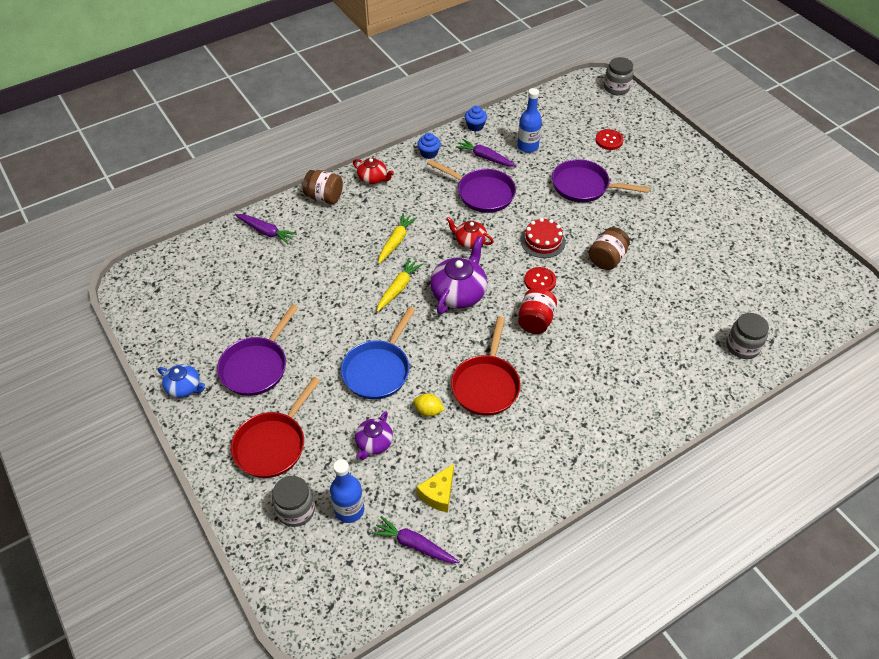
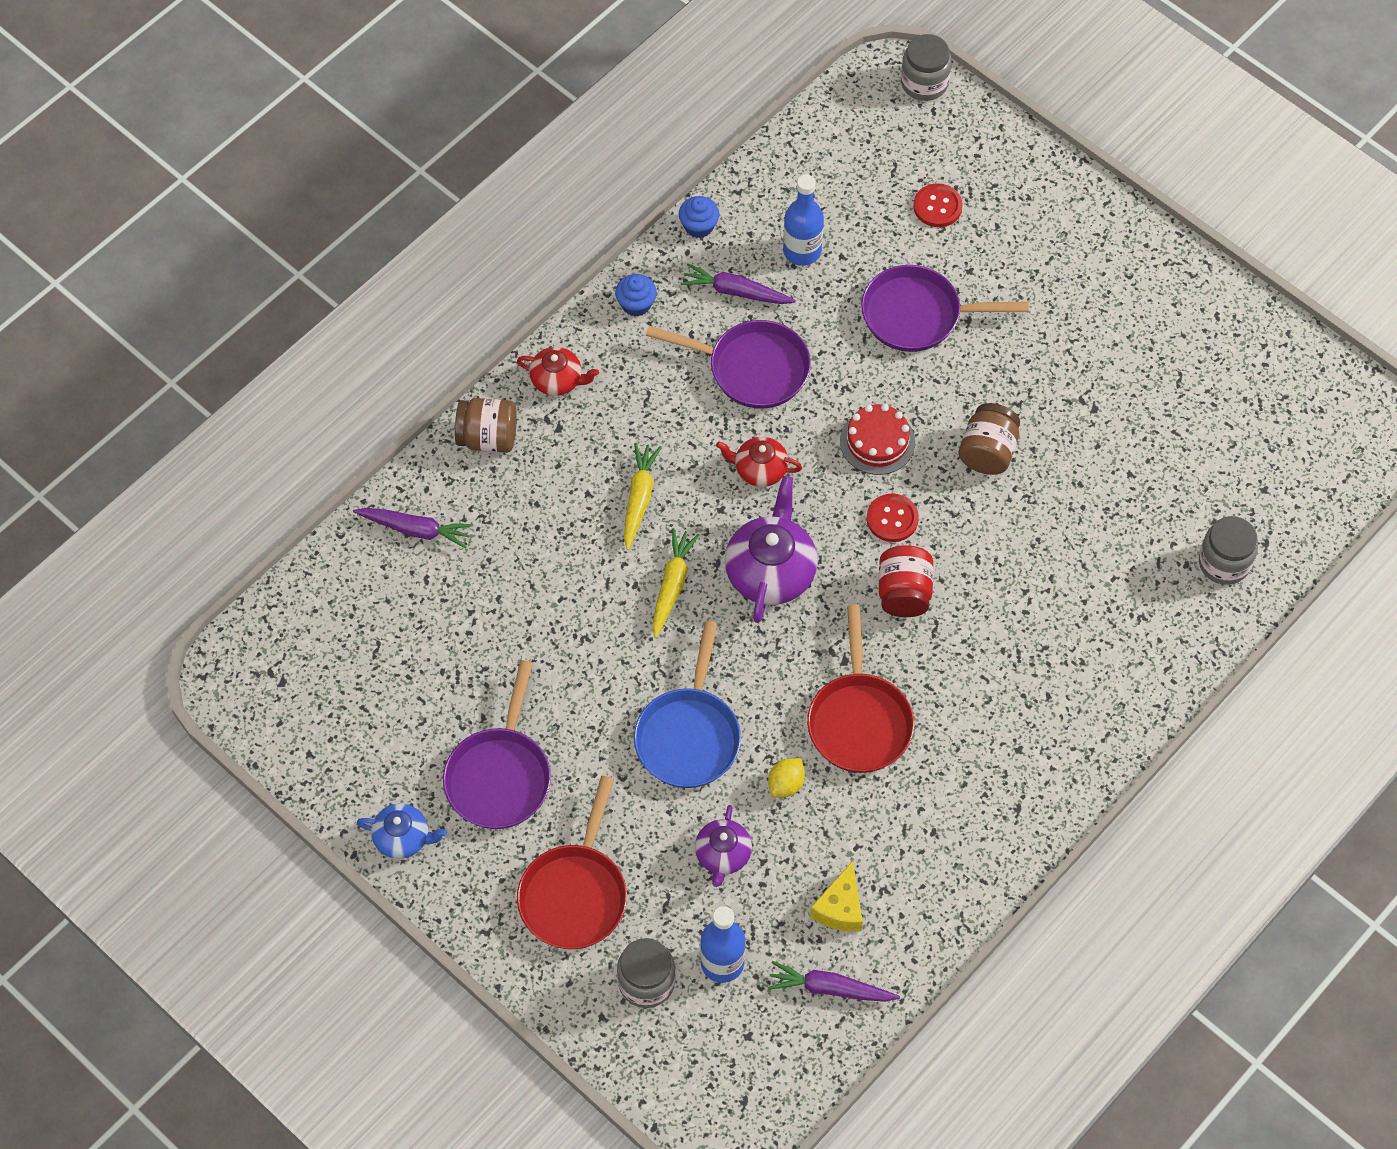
camera: 15 degrees left, 10 degrees up
(428, 411) = (786, 784): yellow lemon -> yellow lemon turned 60 degrees counterclockwise

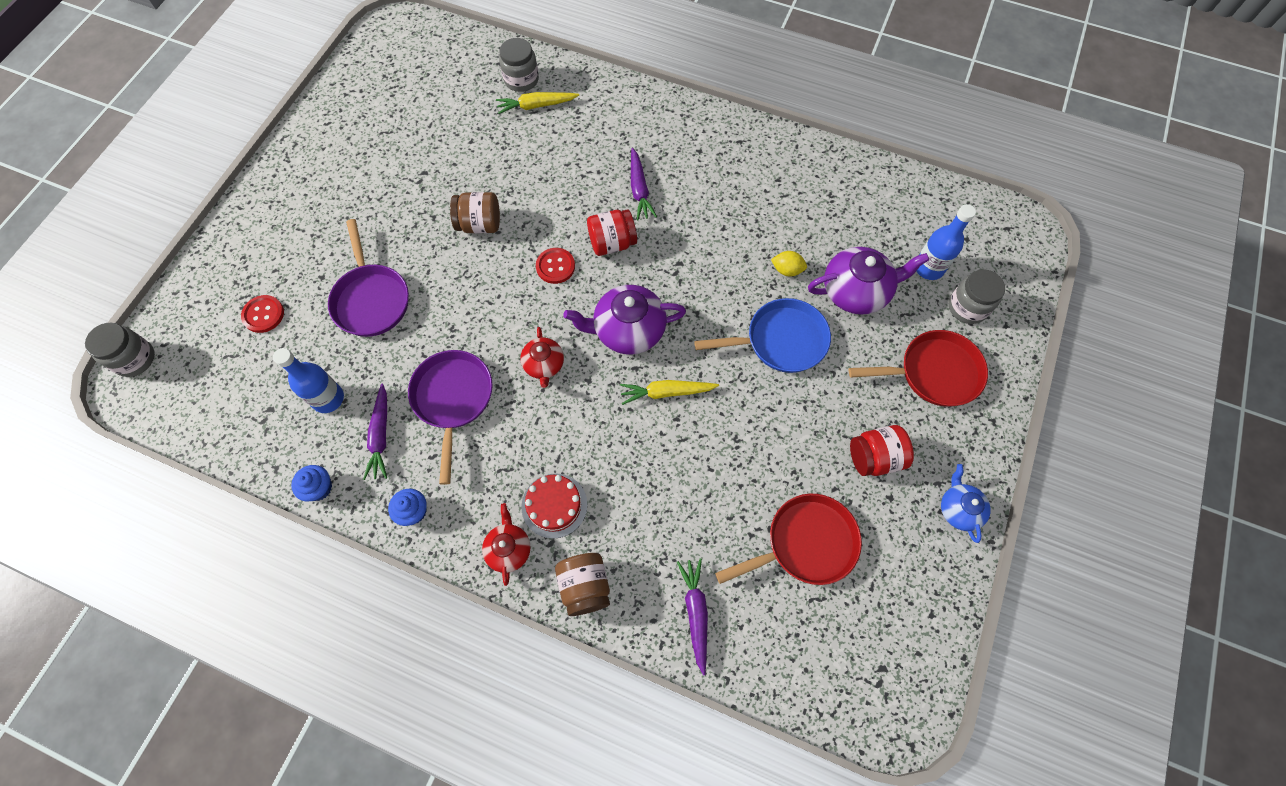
camera: 110 degrees left, 5 degrees up
(500, 776) = (874, 458): purple pan -> red jar
(639, 498) = (600, 442): yellow carrot -> yellow carrot (536, 106)
(723, 855) = (856, 291): purple teapot -> purple teapot, size x1.71
(830, 988) = (910, 204): purple carrot -> purple carrot (639, 189)
(840, 907) = (855, 214): yellow cheese -> none
(859, 720) = (720, 242): red pan -> red pan (805, 543)
(877, 441) = (493, 294): red cake -> red cake (554, 505)

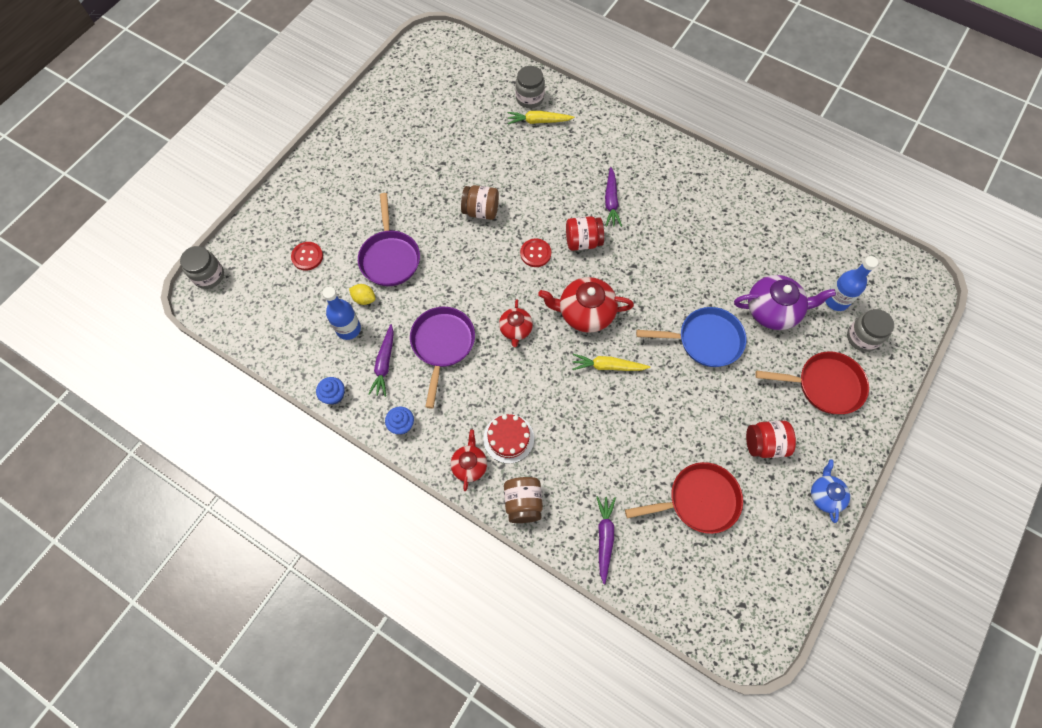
camera: 10 degrees right, 0 degrees up
(628, 330) = (585, 312): purple teapot -> red teapot
(787, 270) = (719, 284): yellow lemon -> yellow lemon (364, 299)

